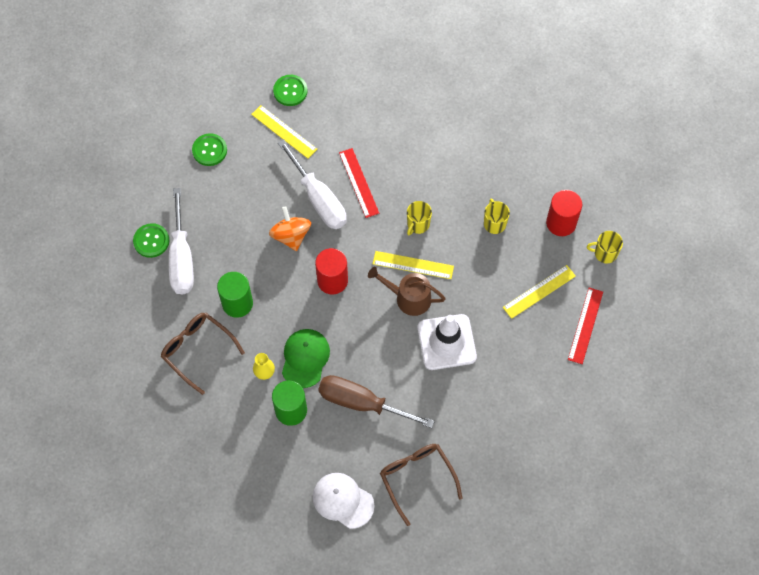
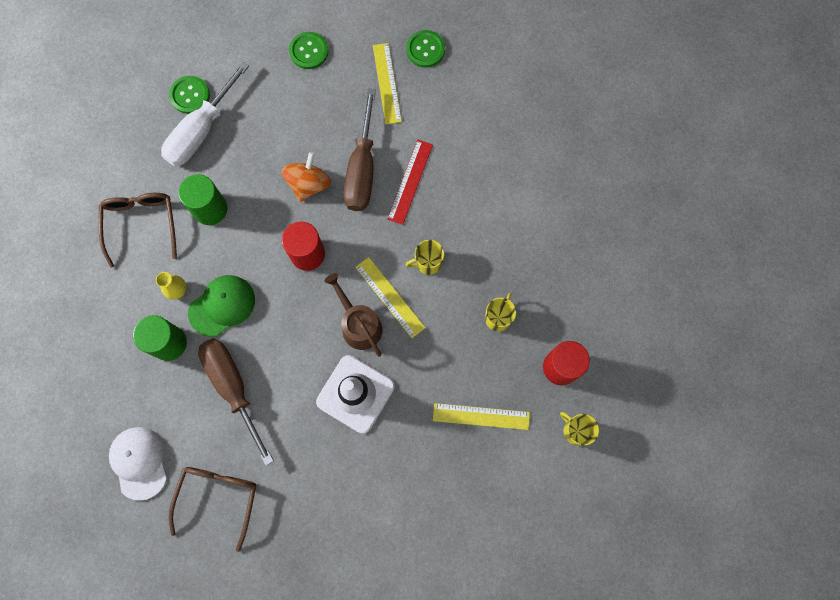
camera: 40 degrees right, 10 degrees up
(318, 199) = (362, 169): white screwdriver -> brown screwdriver
(585, 325) = (495, 484): red ruler -> none

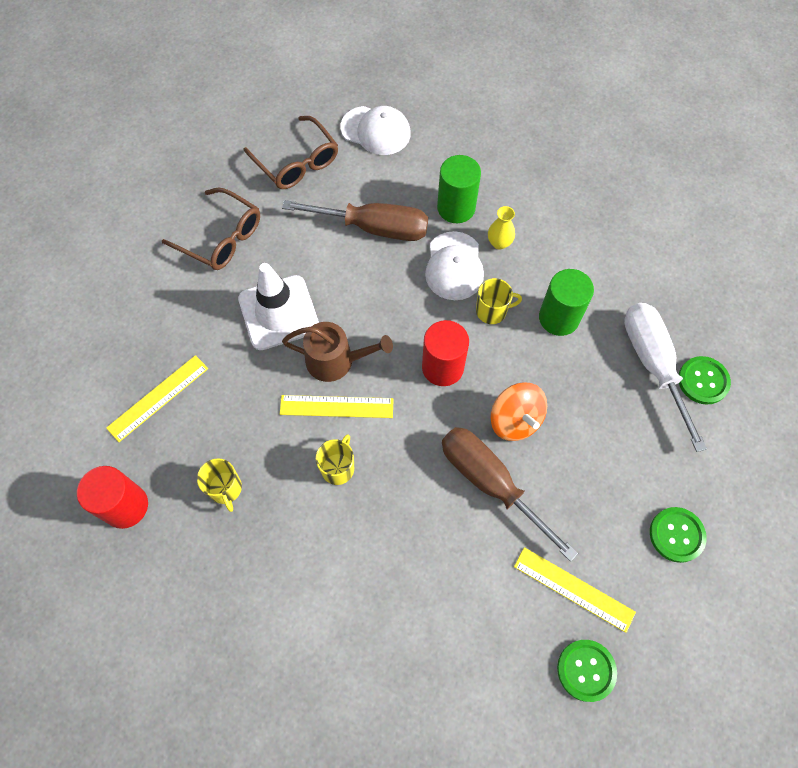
camera: 130 degrees right, 10 degrees down
(141, 224) = (588, 255): brown glasses -> brown glasses (221, 238)
(222, 306) = (454, 266): green cap -> white cap
(410, 181) = (437, 520): red ruler -> none
(576, 430) = (62, 469): yellow mug -> yellow mug (492, 311)

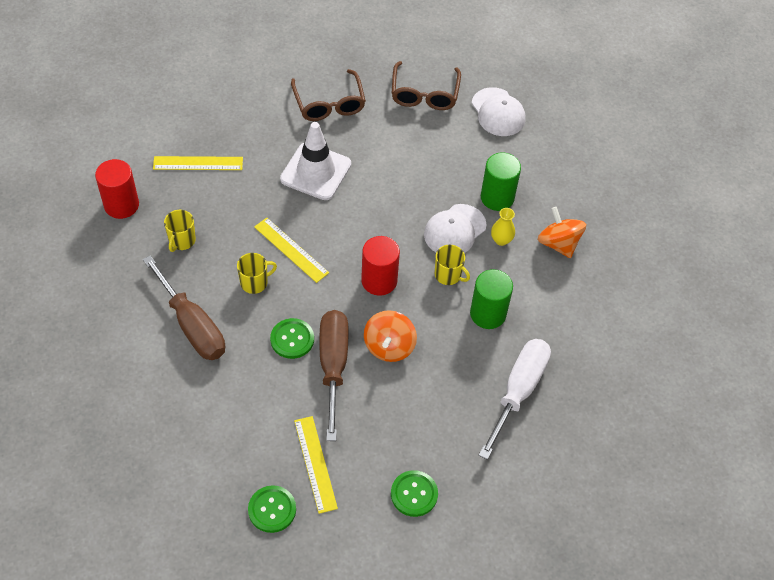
camera: 40 degrees right, 10 degrees down
(336, 360) = (319, 225): brown watering can -> none
(374, 228) = (429, 169): brown screwdriver -> brown screwdriver (192, 325)
(545, 208) = (558, 243): none -> orange spinning top
(703, 381) = (541, 429): green button -> green button (292, 339)

